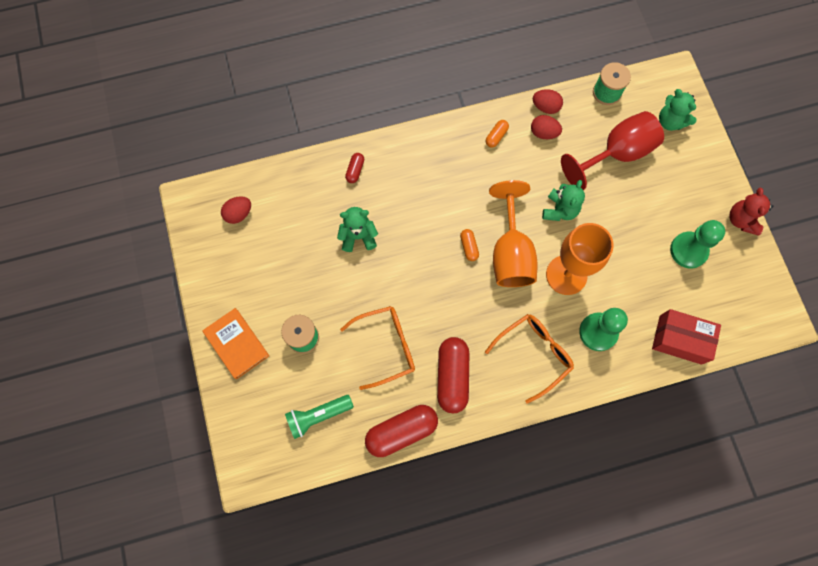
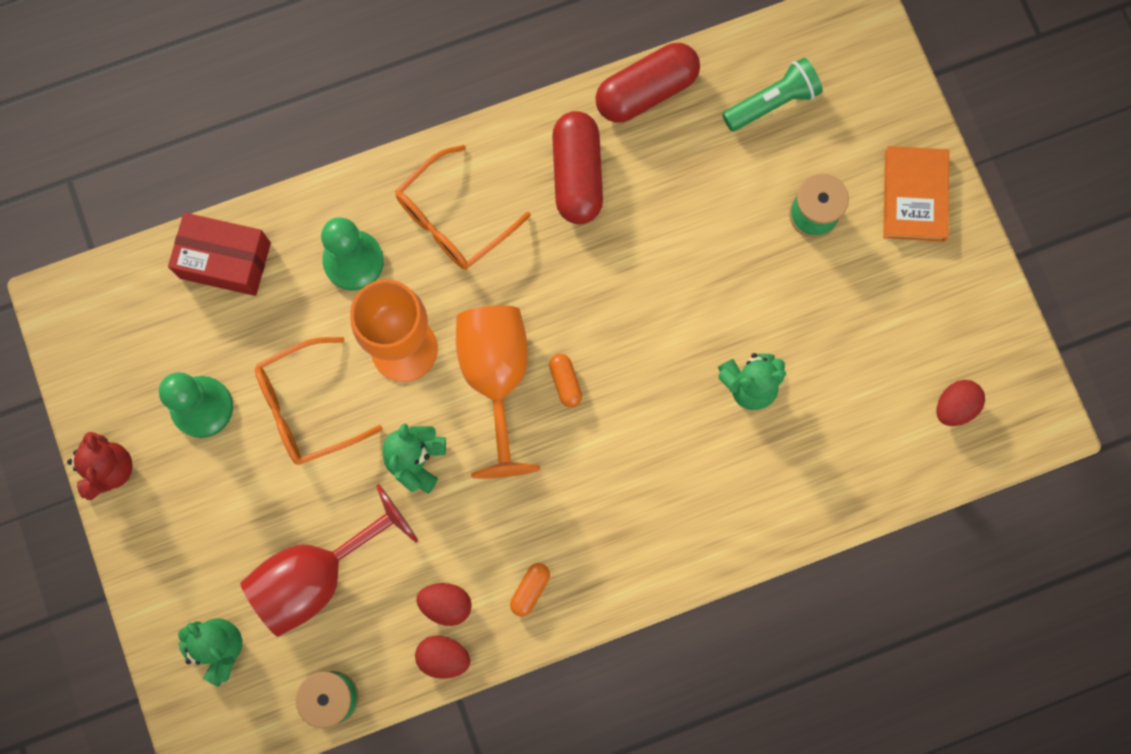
camera: 175 degrees right, 5 degrees up
(237, 344) = (914, 195): orange book -> orange book turned 45 degrees clockwise
(355, 170) = (771, 502): red capsule -> none
(386, 346) = (682, 211): orange glasses -> orange glasses (306, 407)

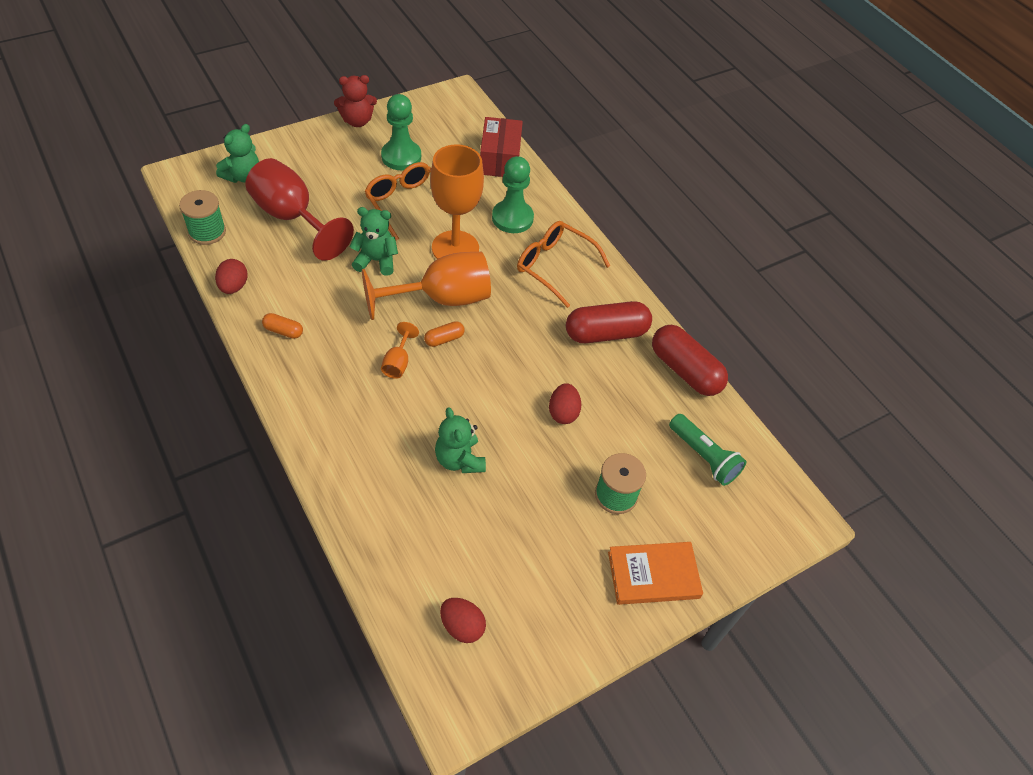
camera: 75 degrees right, 25 degrees down
(446, 604) = (272, 285): red egg -> red egg (563, 413)
(598, 445) = (398, 363): none -> orange goblet

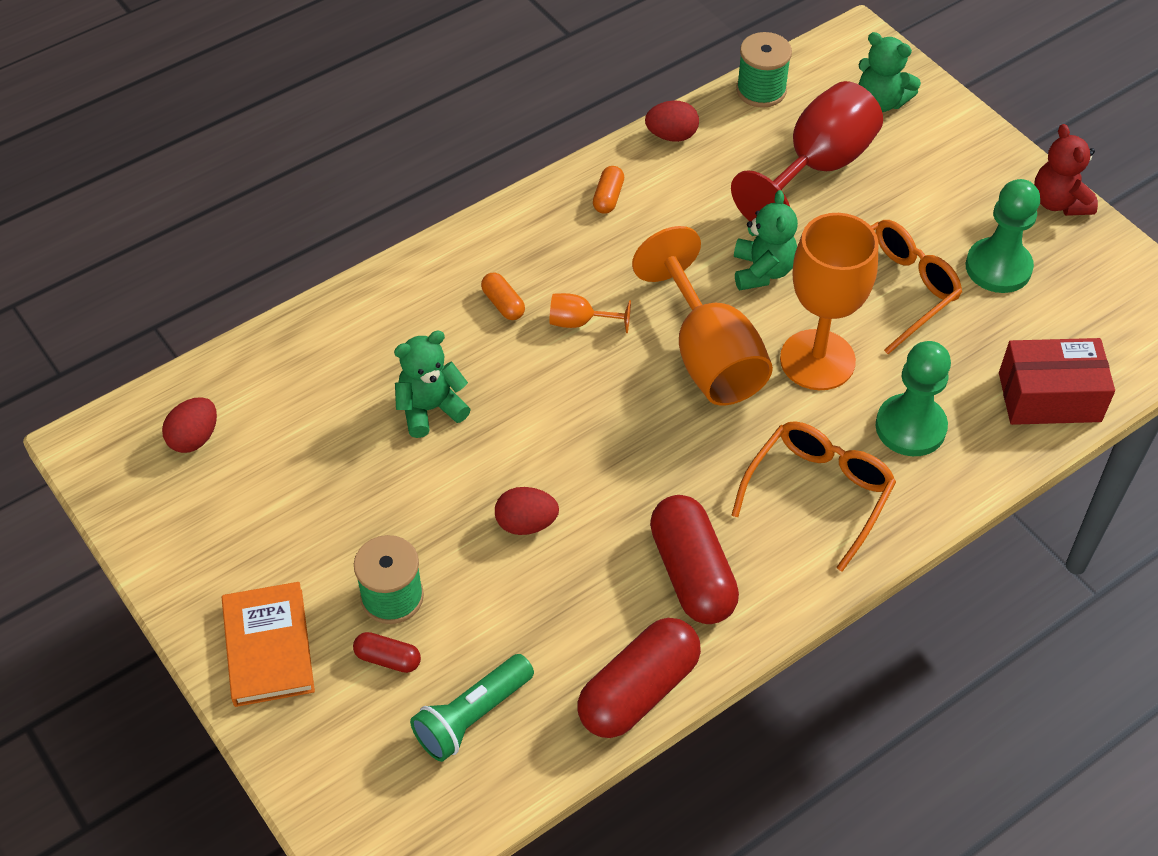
camera: 90 degrees right, 0 degrees up
(444, 339) = (633, 368): orange capsule -> orange capsule (503, 304)
(663, 501) = (388, 659): none -> red capsule

